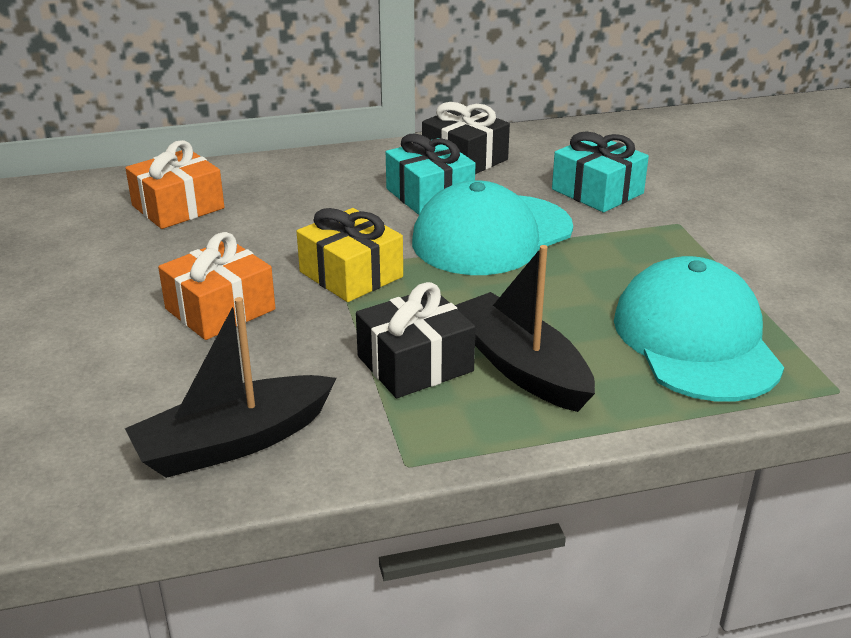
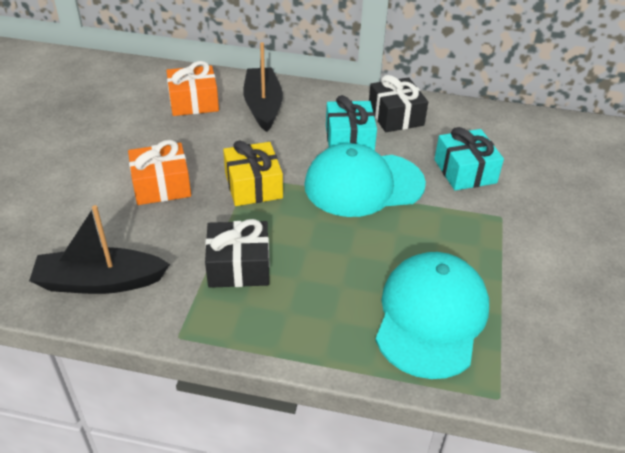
camera: 25 degrees right, 10 degrees up
(521, 367) = (300, 293): black boat -> black boat (263, 106)

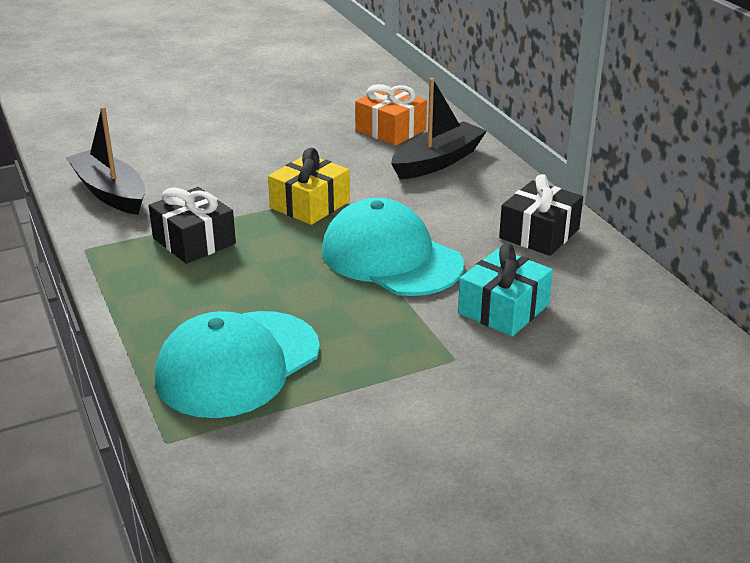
camera: 55 degrees right, 10 degrees down
(161, 185) = (253, 166): orange gift -> none
(349, 139) = (455, 223): turquoise gift -> none
(431, 317) = (238, 364): turquoise cap -> turquoise cap turned 150 degrees clockwise

